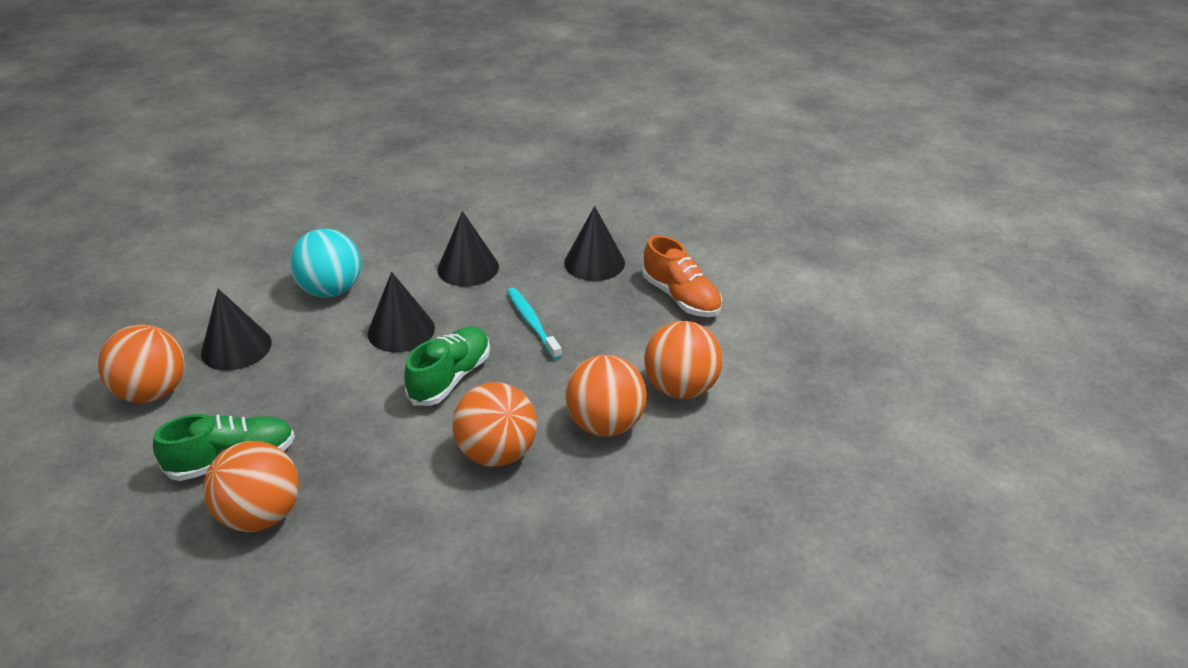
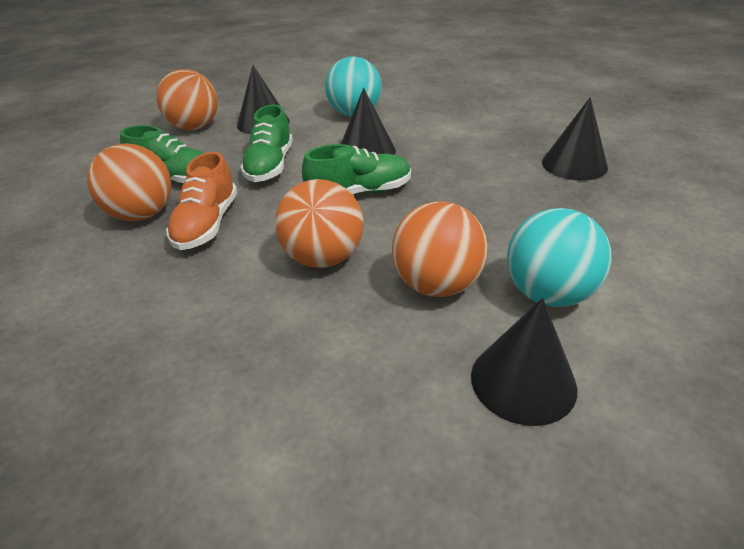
camera: 45 degrees right, 0 degrees up
(322, 394) = (270, 166): none -> green shoe
(468, 268) = (462, 133): black cone -> black cone (523, 381)
(532, 323) = (467, 184): turquoise toothbrush -> none
(681, 297) = (635, 221): orange shoe -> orange shoe (207, 224)
(681, 388) = (548, 294): orange ball -> turquoise ball

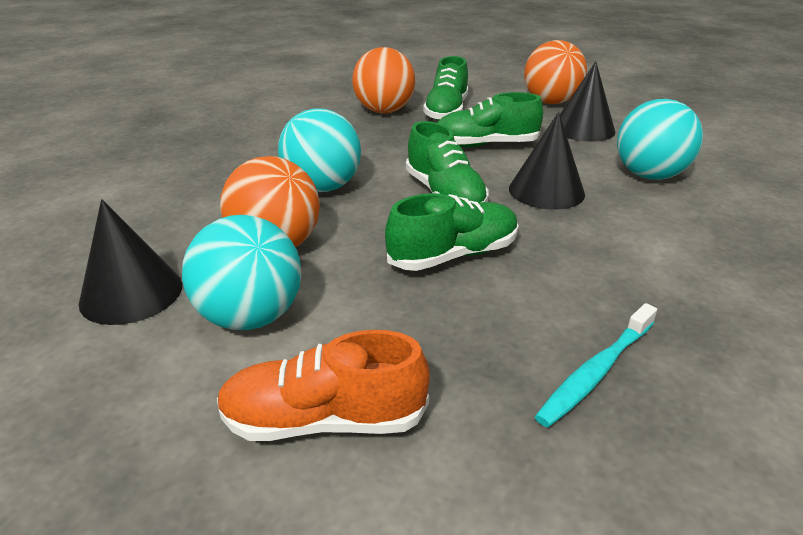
camera: 80 degrees right, 5 degrees down
(207, 224) = (372, 135): orange shoe -> orange shoe (324, 420)
(323, 258) = (322, 187): orange ball -> turquoise ball
(456, 196) = (453, 255): none -> green shoe
(574, 164) = (596, 371): black cone -> turquoise toothbrush

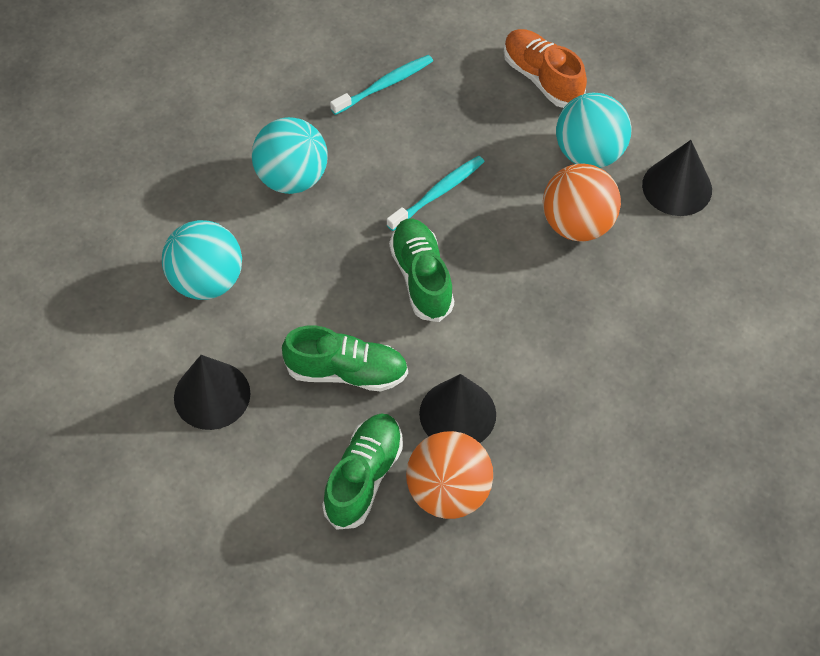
camera: 170 degrees left, 25 degrees up
(322, 187) = (537, 308): turquoise ball -> turquoise ball (292, 178)
(324, 420) = (542, 78): orange shoe -> orange shoe turned 135 degrees counterclockwise
(453, 255) = (438, 193): green shoe -> turquoise toothbrush
(546, 191) = (323, 269): black cone -> black cone (457, 414)
(550, 102) = (208, 487): orange ball -> none

